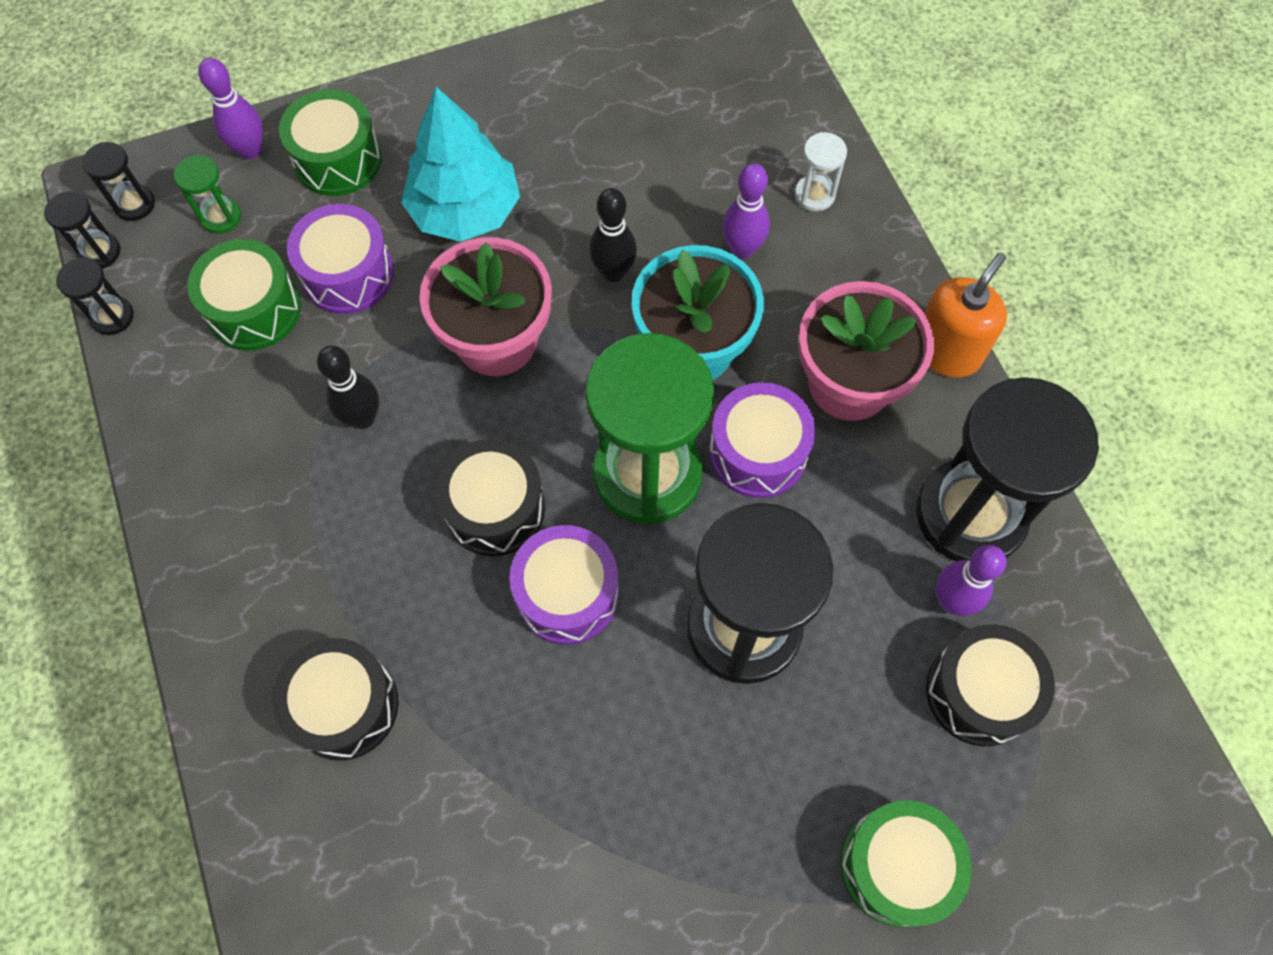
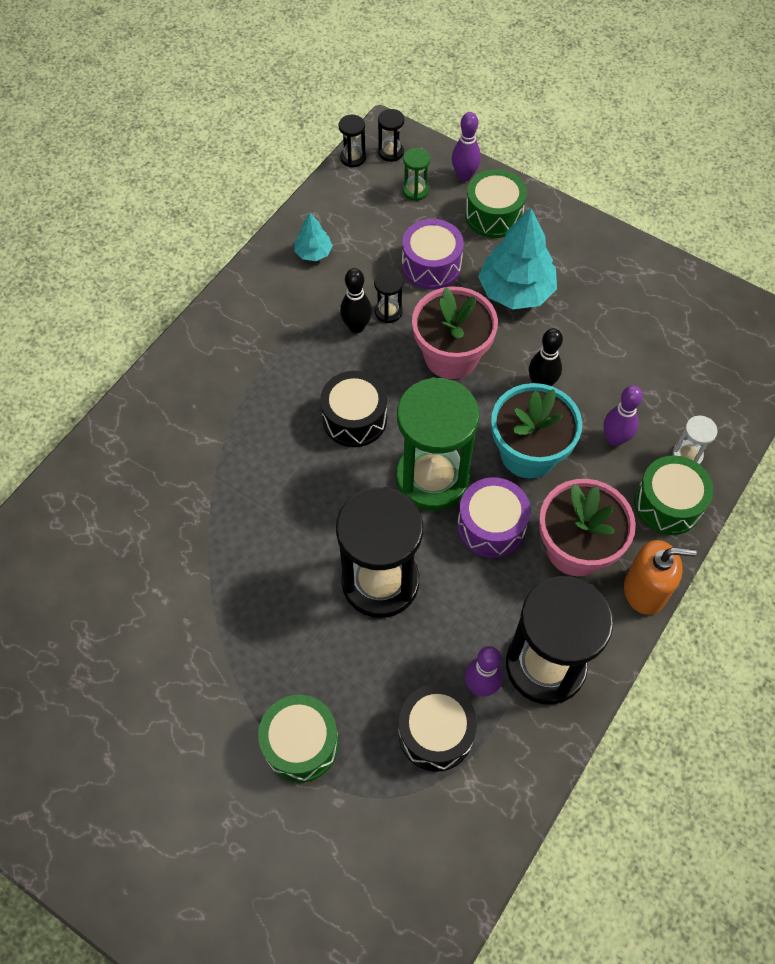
camera: 55 degrees right, 5 degrees down
(112, 317) = (323, 188): black hourglass -> black hourglass (388, 312)
(204, 395) = (313, 253): none -> turquoise tree
(254, 309) = (377, 240): green drum -> green drum (668, 504)
(344, 705) = (201, 422): black drum -> none
(567, 594) = (333, 483): purple drum -> none

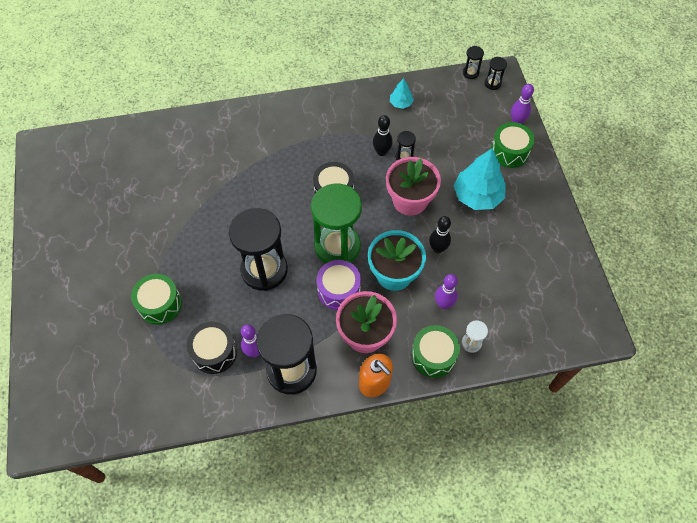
camera: 45 degrees right, 0 degrees up
(415, 191) = (483, 111): green hourglass -> none
(431, 265) = (449, 151): purple drum -> none

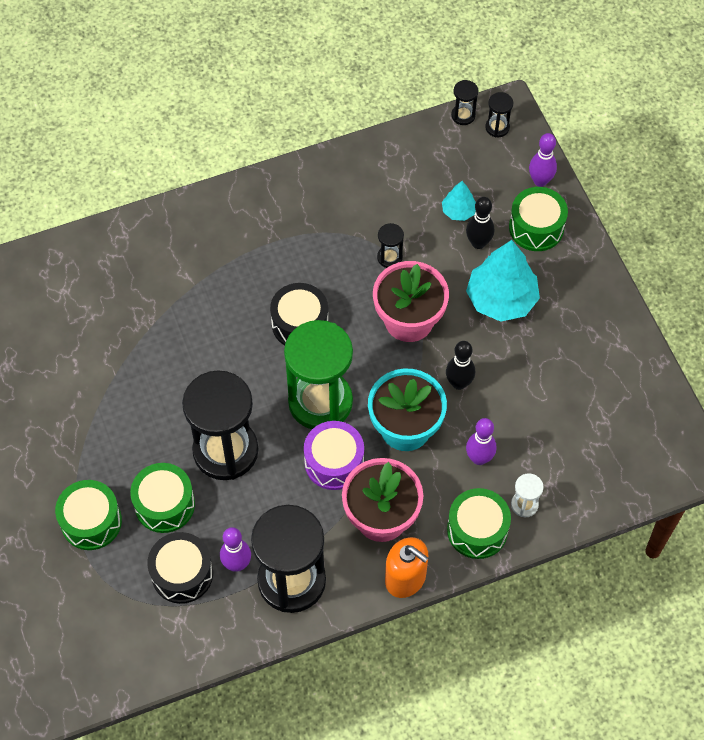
camera: 10 degrees left, 0 degrees up
(213, 300) = (164, 504): none -> green drum
(381, 152) = (356, 255): black bowling pin -> black bowling pin (478, 243)
(401, 103) = (371, 177): turquoise tree -> turquoise tree (458, 211)

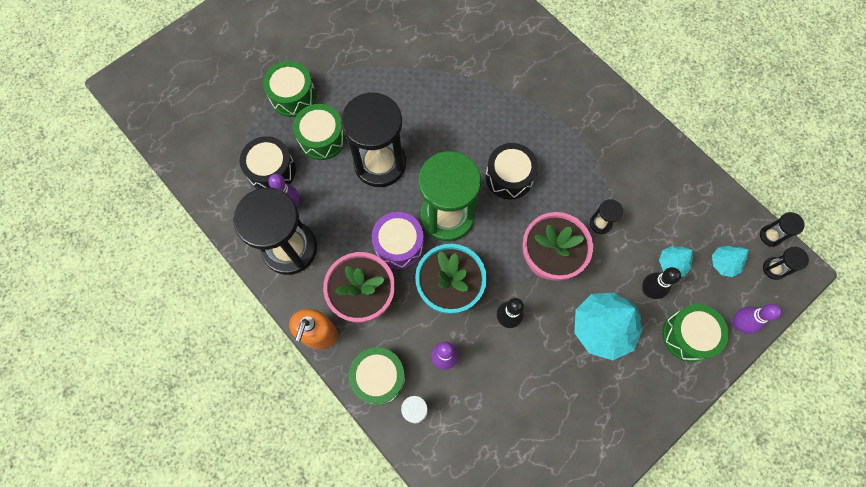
camera: 70 degrees right, 10 degrees up
(475, 167) = (724, 263): none -> turquoise tree

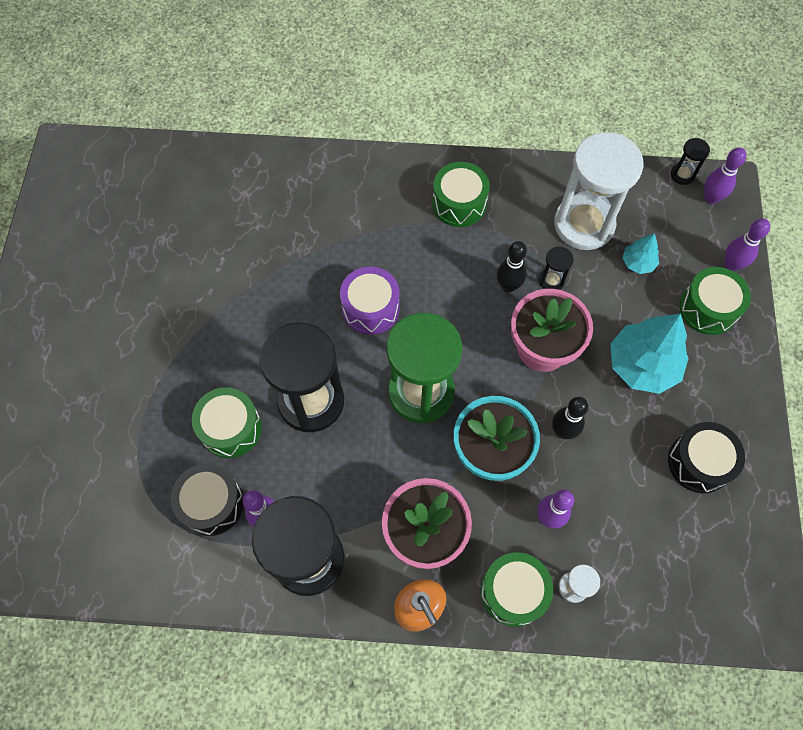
camera: 45 degrees left, 5 degrees down
(293, 96) = (158, 415): green drum -> green drum (459, 203)
(399, 245) = (405, 457): purple drum -> purple drum (370, 308)
(509, 177) = (438, 309): black drum -> black drum (699, 462)
(648, 290) = (643, 301): black bowling pin -> black bowling pin (508, 286)
(661, 208) = (583, 224): none -> white hourglass
(724, 263) = (673, 227): turquoise tree -> none
(774, 268) = (711, 198): black hourglass -> purple bowling pin

